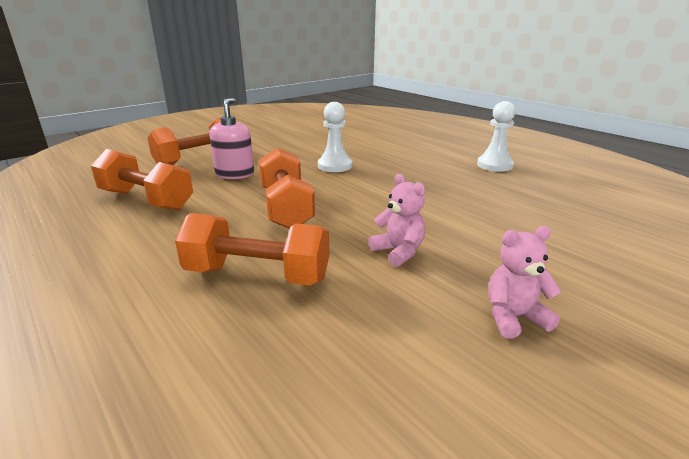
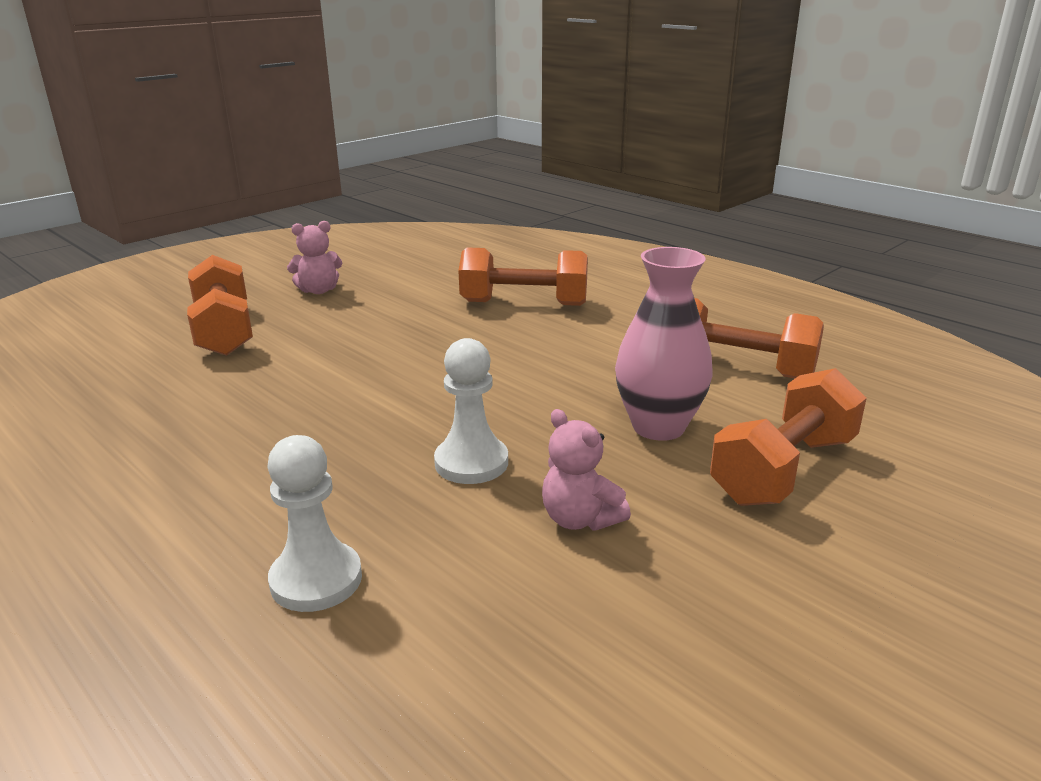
camera: 175 degrees right, 0 degrees up
(235, 174) = (658, 427): pink soap dispenser -> pink vase
(286, 208) = (529, 366): orange dumbbell -> orange dumbbell (224, 331)
(398, 252) = (390, 325): pink teddy bear -> pink teddy bear (580, 519)
(494, 165) = (116, 485): white pawn -> white pawn (316, 580)

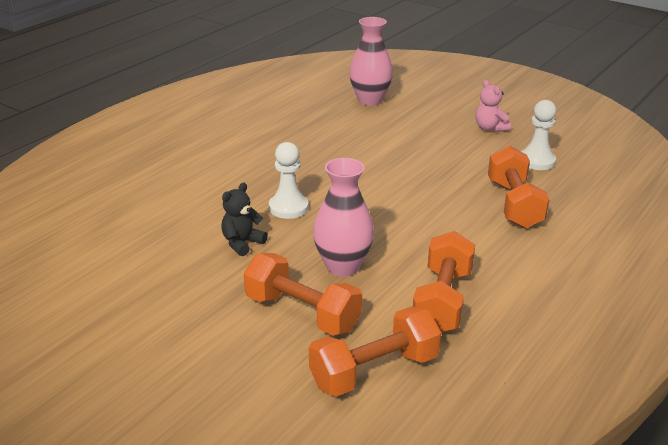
camera: 80 degrees right, 5 degrees up
(136, 358) = (370, 100): none -> pink vase
(224, 331) = (414, 114): orange dumbbell -> orange dumbbell (374, 371)
(316, 580) = (193, 183): white pawn -> white pawn (536, 161)
(580, 519) = (242, 243): pink teddy bear -> black teddy bear

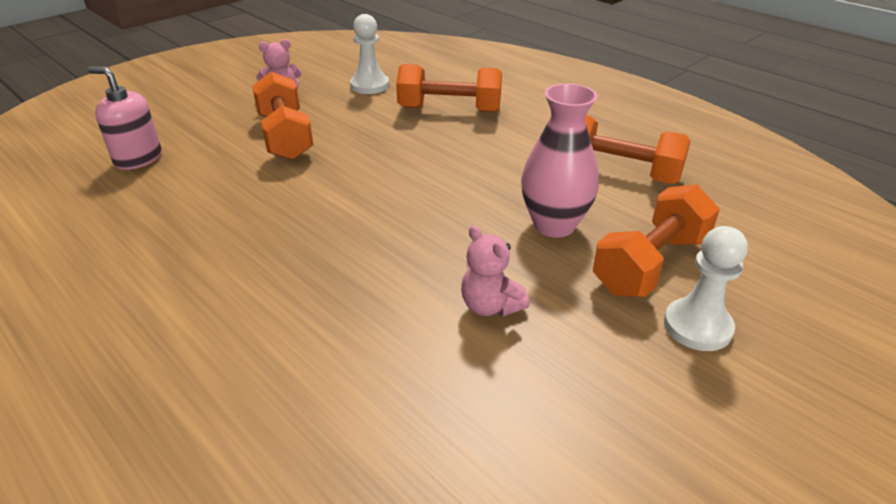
camera: 80 degrees left, 5 degrees up
(242, 243) = (490, 306): black teddy bear -> pink teddy bear
(288, 207) = (406, 256): white pawn -> white pawn (697, 326)
(370, 100) = (138, 159): pink vase -> pink soap dispenser
(374, 371) = (741, 225): orange dumbbell -> orange dumbbell (285, 136)

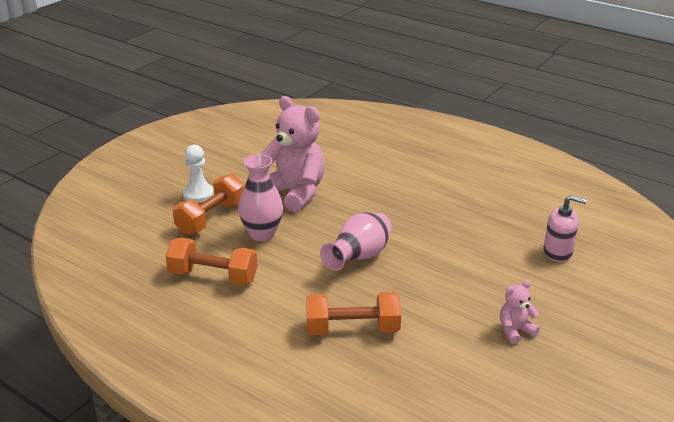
camera: 170 degrees right, 5 degrees down
(285, 136) = (472, 283): orange dumbbell -> none
(369, 85) = (443, 357): white pawn -> none
(412, 176) = (359, 258): none -> pink vase
(490, 306) = (294, 193): pink teddy bear -> pink teddy bear, size x2.19

